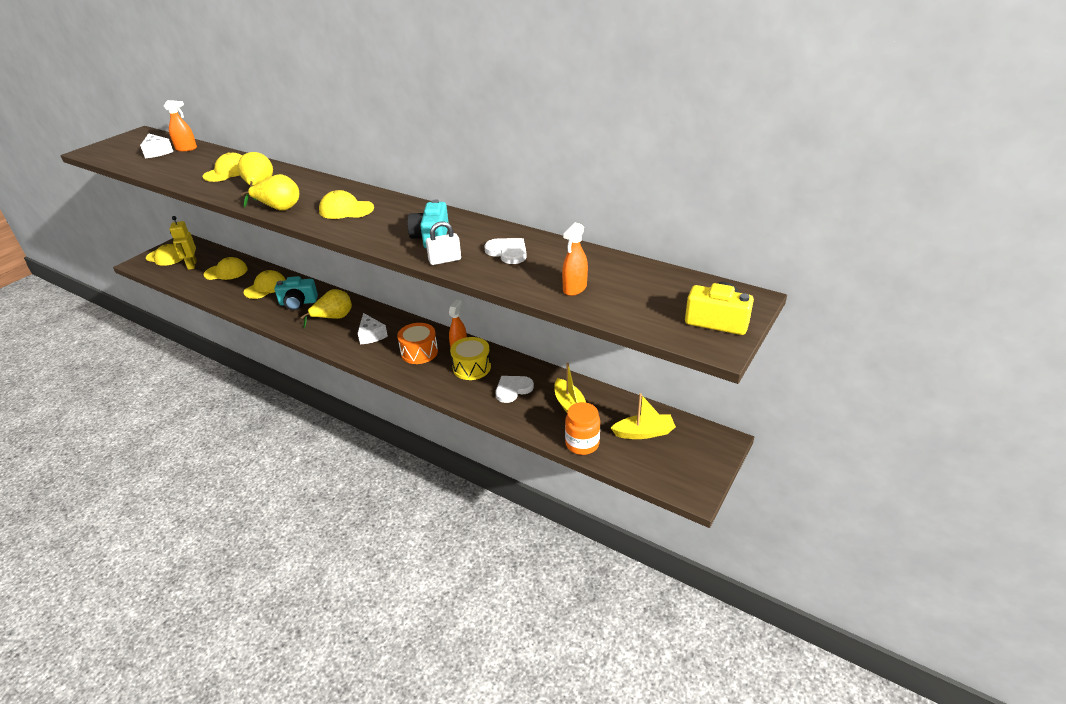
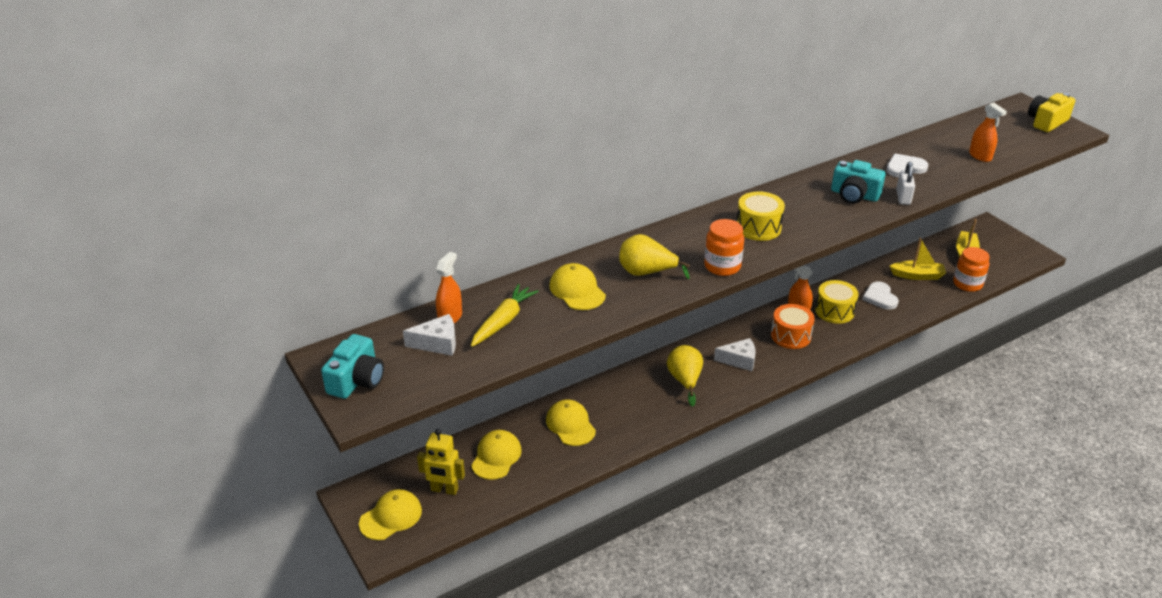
camera: 65 degrees left, 0 degrees up
(185, 161) = (503, 321): none -> yellow carrot
(278, 208) = (722, 266): yellow pear -> orange jar
(298, 303) = (631, 403): turquoise camera -> turquoise camera (357, 380)
(346, 209) = (758, 228): yellow cap -> yellow drum

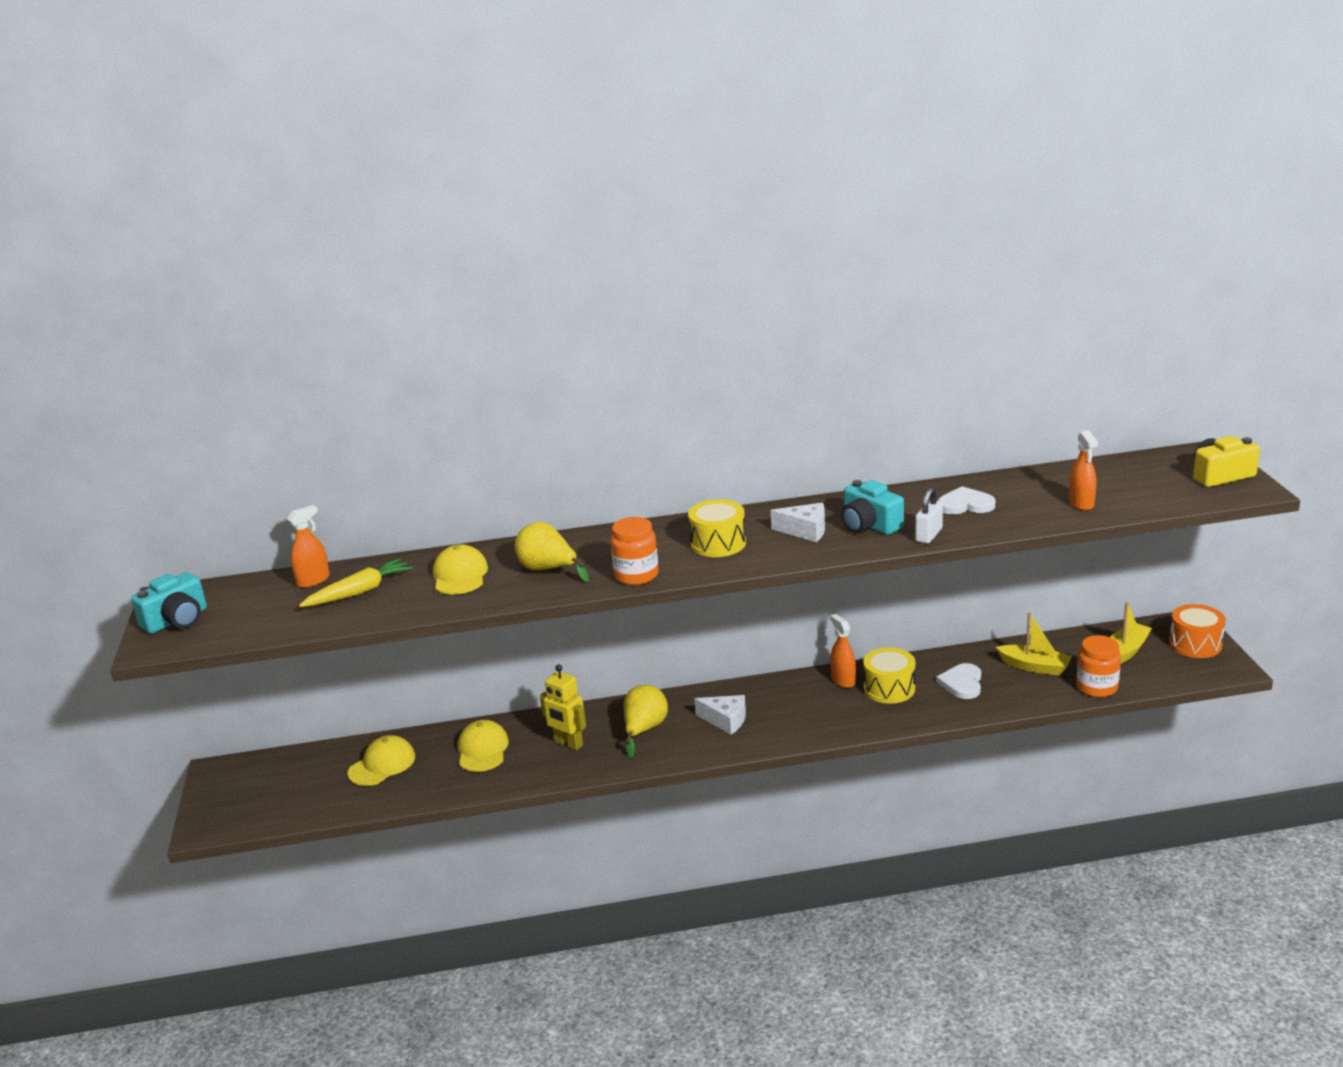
camera: 25 degrees right, 10 degrees down
(391, 517) = (237, 798): yellow cap -> none
(437, 343) = (279, 601): white cheese -> white cheese (805, 531)
(444, 490) = (306, 785): yellow robot -> yellow robot (568, 743)
(791, 336) = (810, 706): orange drum -> orange drum (1195, 644)

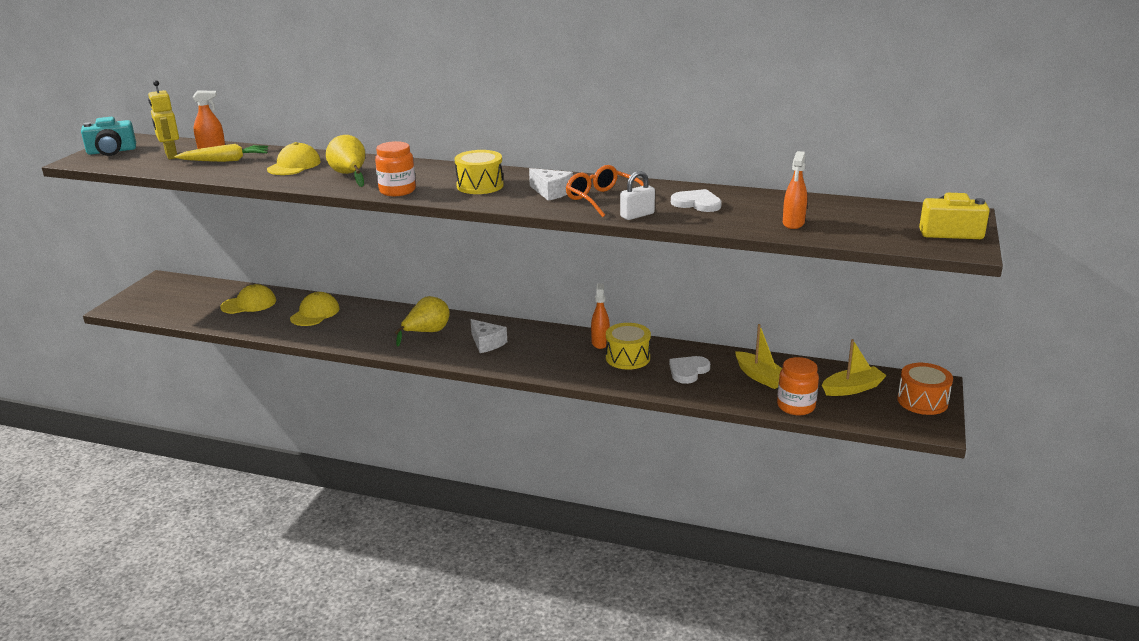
camera: 25 degrees right, 0 degrees up
(568, 743) = (370, 326): yellow robot -> yellow robot (171, 155)
(869, 525) = (602, 199): turquoise camera -> orange glasses

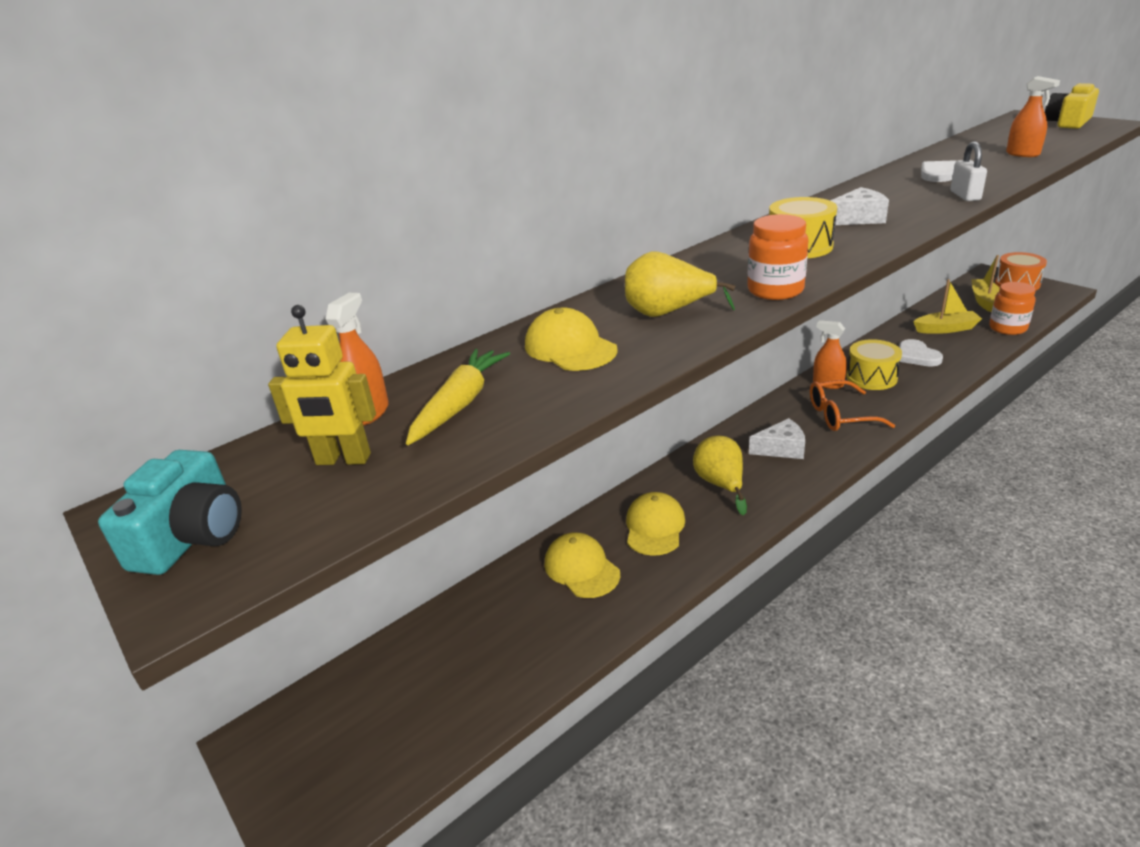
camera: 55 degrees left, 5 degrees up
(249, 304) = (481, 634): yellow cap -> yellow cap (654, 527)
(602, 199) = (902, 202): orange glasses -> orange glasses (840, 415)

